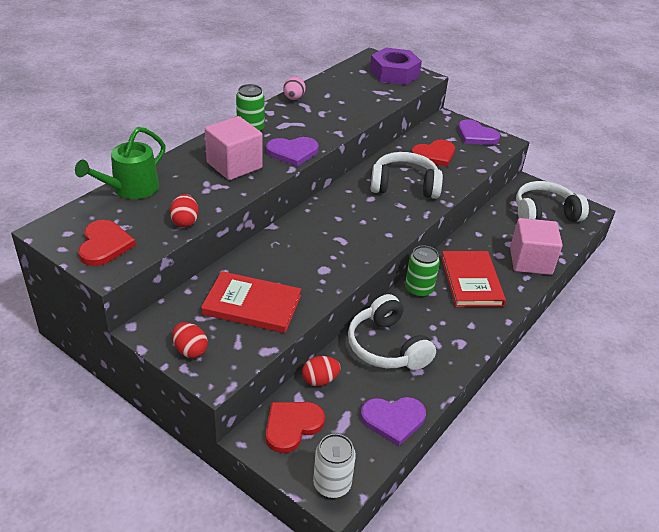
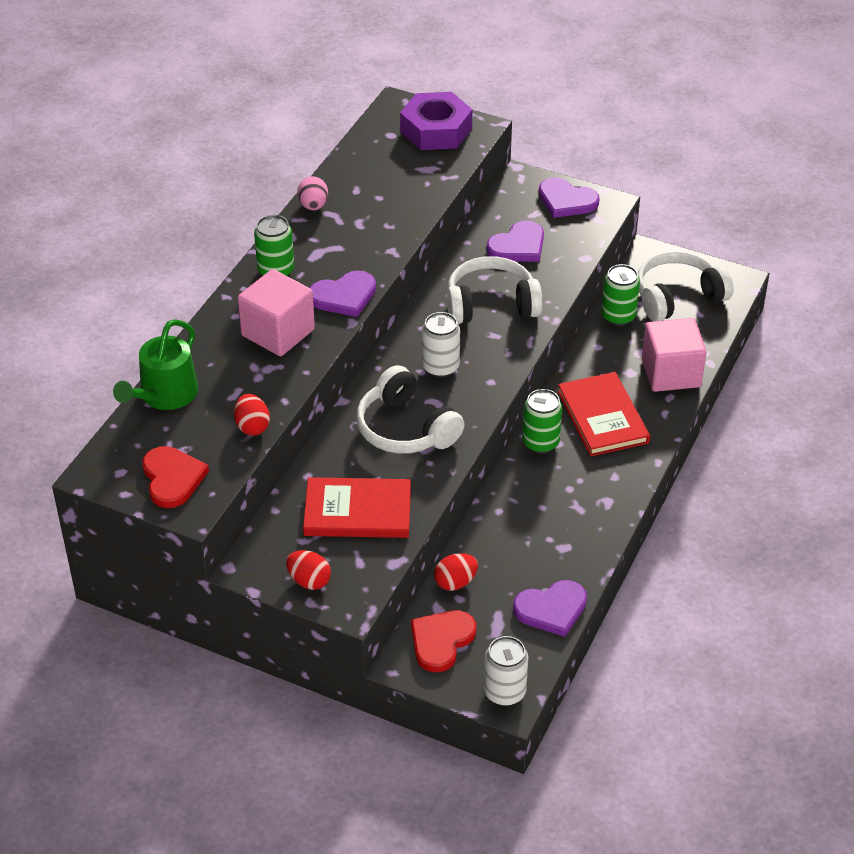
camera: 10 degrees left, 5 degrees up
(354, 218) = (440, 367): none -> white can
(387, 347) = (521, 525): white headphones -> white headphones (405, 429)
(434, 155) = (518, 246): red heart -> purple heart
(498, 217) = (618, 316): none -> green can

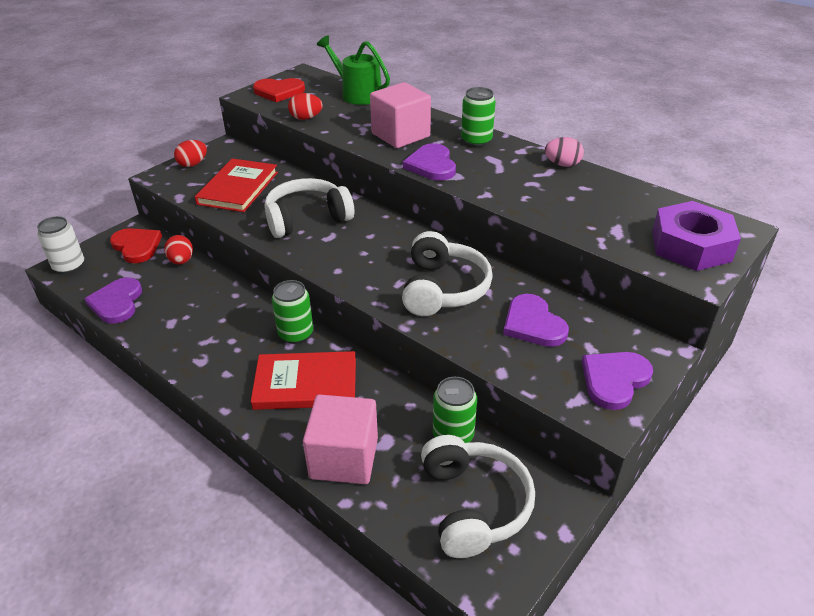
camera: 105 degrees right, 5 degrees down
(440, 367) = (370, 246): white can -> none

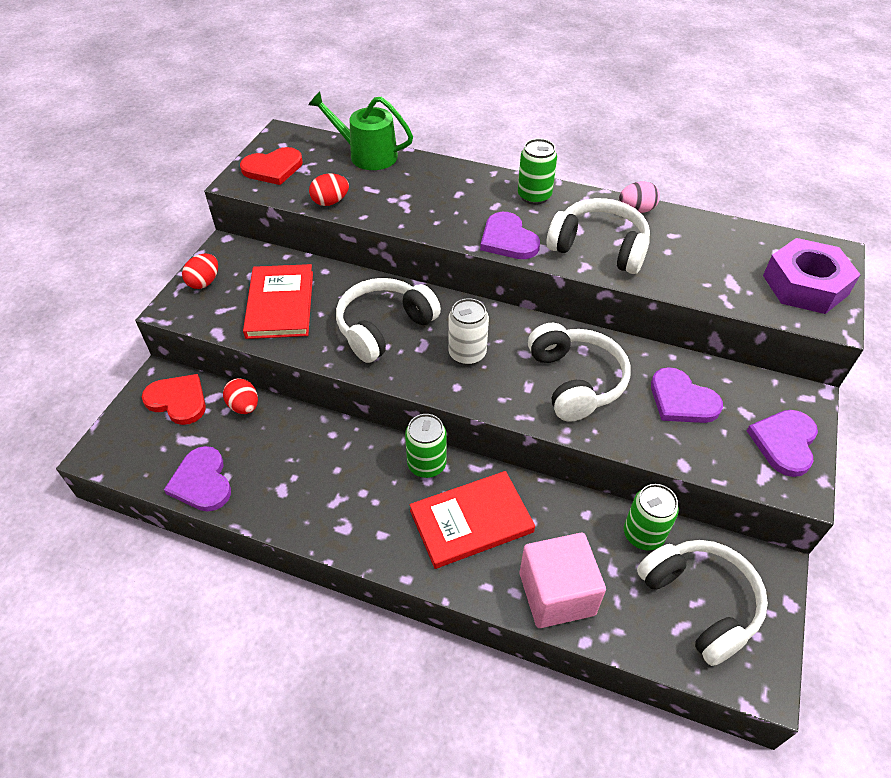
camera: 20 degrees left, 10 degrees up
(69, 266) = (111, 449): white can -> white can (467, 354)
(400, 135) = (450, 205): pink cube -> none
(508, 184) = (599, 247): none -> white headphones

